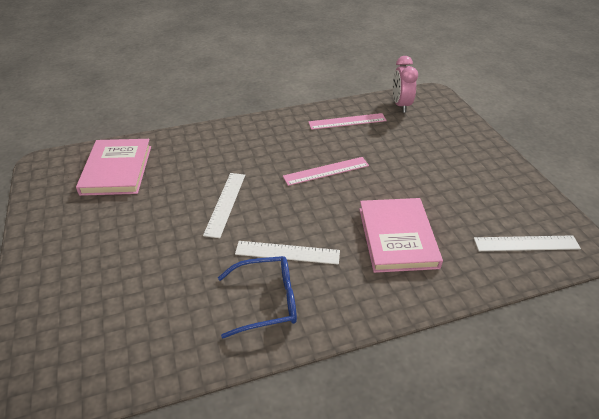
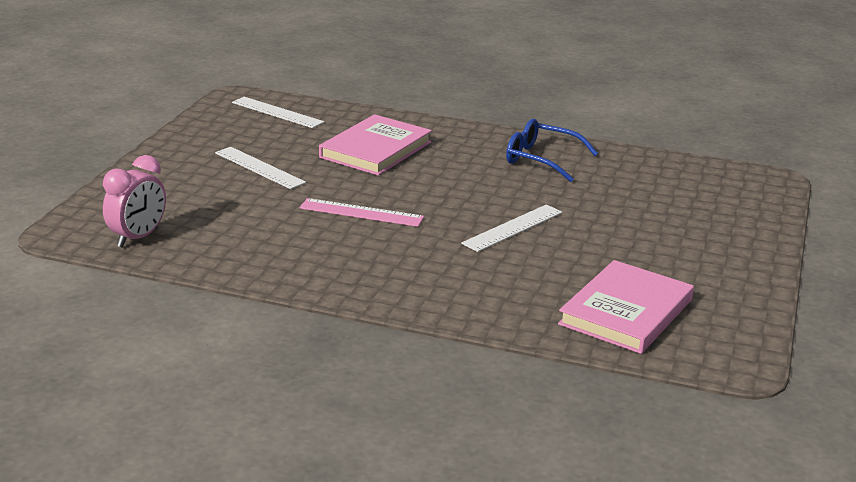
camera: 145 degrees left, 15 degrees down
(287, 252) = (490, 175): white ruler -> white ruler (259, 168)
(347, 121) = (245, 248): pink ruler -> none

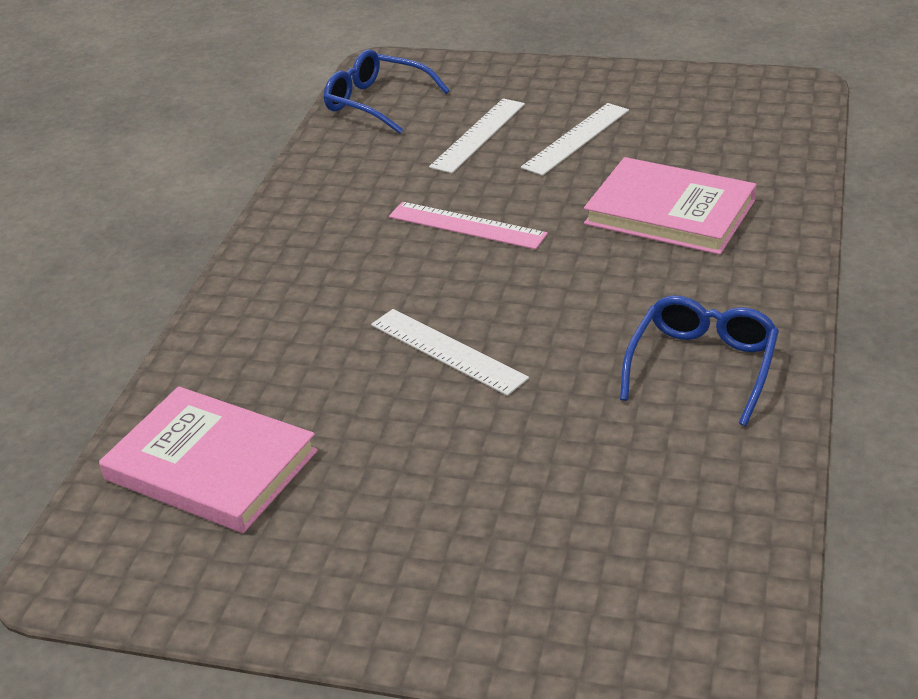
camera: 90 degrees right, 10 degrees up
(138, 238) = (376, 102): pink clock -> blue glasses
(277, 112) = (762, 122): white ruler -> white ruler (478, 135)
(361, 213) = (467, 225): pink ruler -> pink ruler turned 75 degrees counterclockwise

